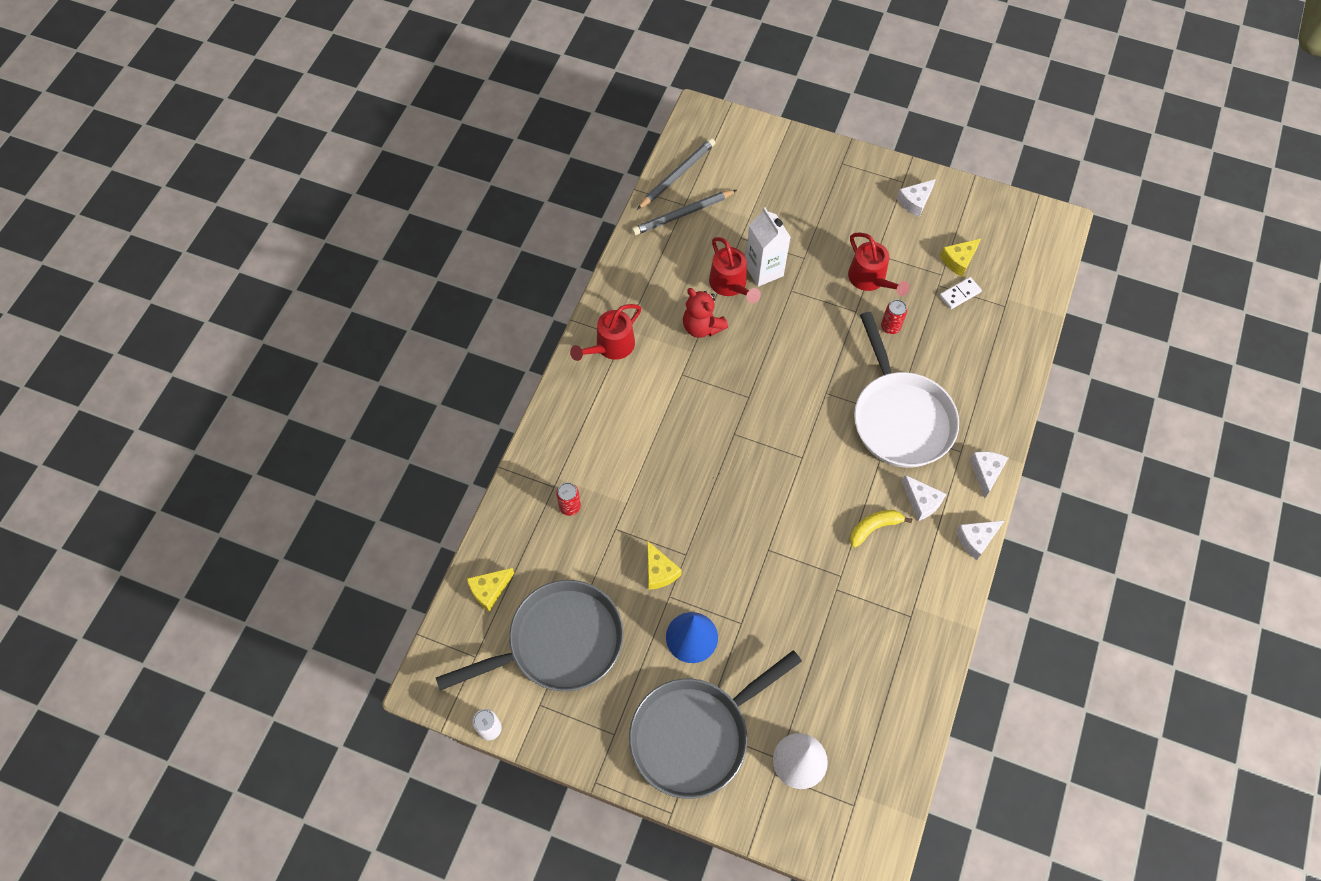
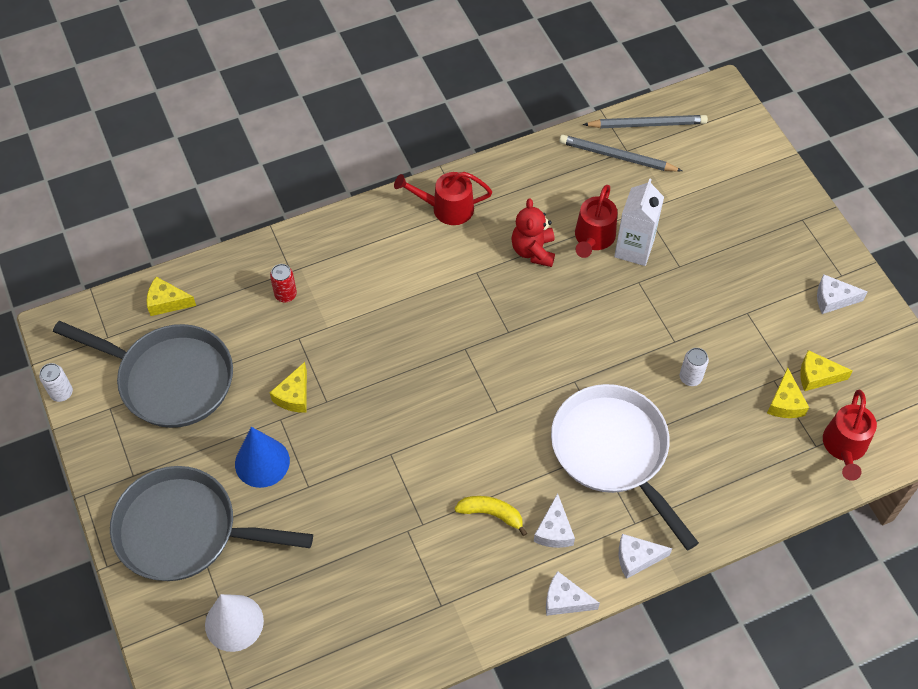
camera: 45 degrees right, 5 degrees down
(870, 279) = (717, 328): red watering can -> red watering can (844, 447)
(890, 327) = (690, 377): red can -> white can
(900, 417) = (614, 452): white pan -> white pan turned 120 degrees clockwise
(959, 294) = (785, 403): white domino -> yellow cheese
(986, 472) = (636, 558): white cheese -> white cheese turned 150 degrees counterclockwise

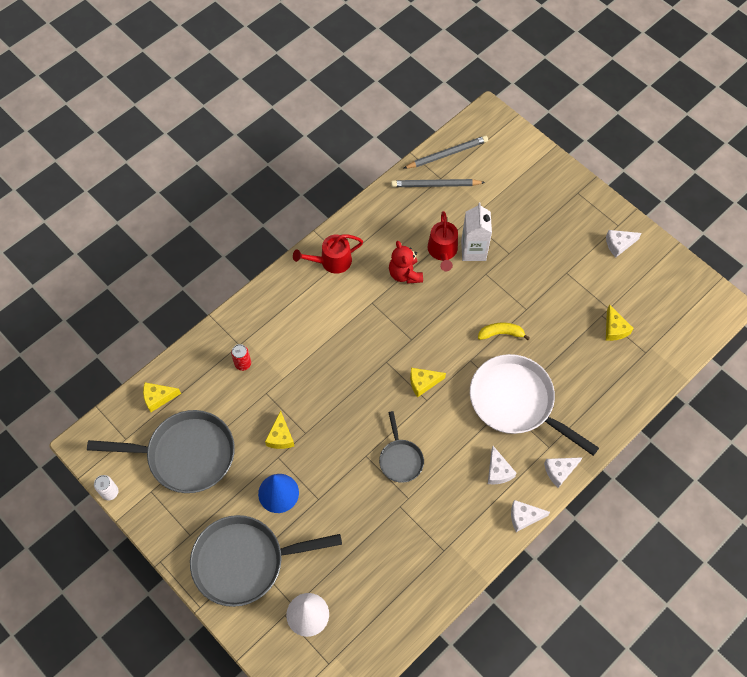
camera: 20 degrees left, 5 degrees up
(433, 473) = (400, 459): none -> grey pan
(491, 514) = (452, 474): yellow banana -> yellow banana (501, 333)
(690, 377) = (546, 331): white can -> none
(817, 376) = (628, 303): yellow cheese -> yellow cheese (423, 383)
(844, 447) = (663, 347): red watering can -> none

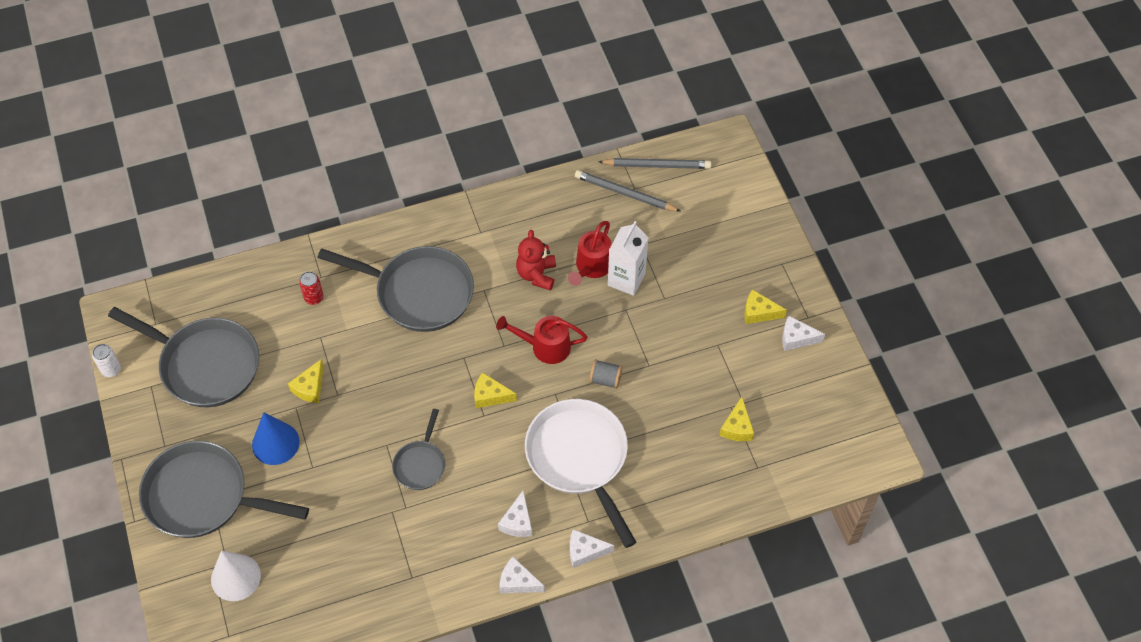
camera: 25 degrees right, 5 degrees down
(158, 398) = (210, 296): yellow cheese -> yellow cheese (759, 312)
(323, 325) = (418, 292): none -> grey pan
(331, 261) = (465, 230): red watering can -> red watering can (545, 346)
(501, 333) = (605, 379): yellow banana -> grey spool

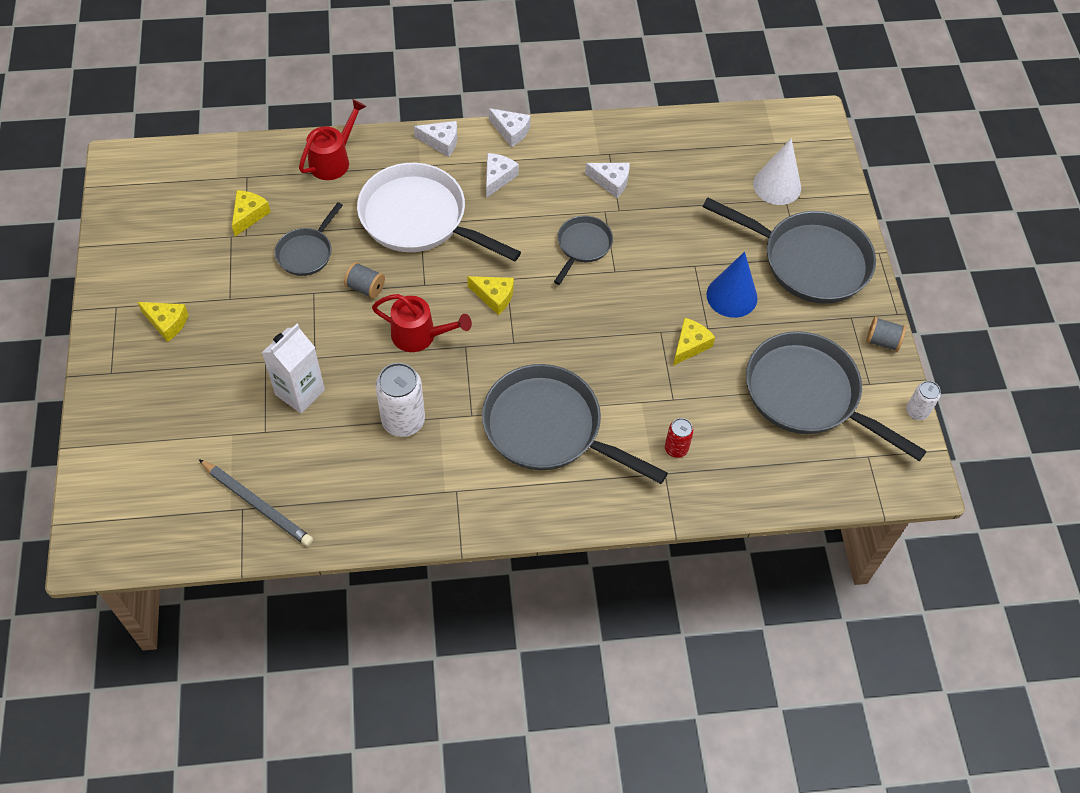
camera: 170 degrees left, 0 degrees up
(137, 428) = (882, 341): none -> grey spool
(536, 274) = (403, 421): red teddy bear -> white can
(579, 459) = (419, 219): white pan -> white pan turned 135 degrees clockwise
(591, 267) = (335, 415): red watering can -> red watering can (333, 160)
(657, 165) = (199, 536): grey pencil -> none
(669, 402) = (307, 252): none -> grey pan
(796, 338) = (141, 287): white cheese -> white cheese (611, 182)

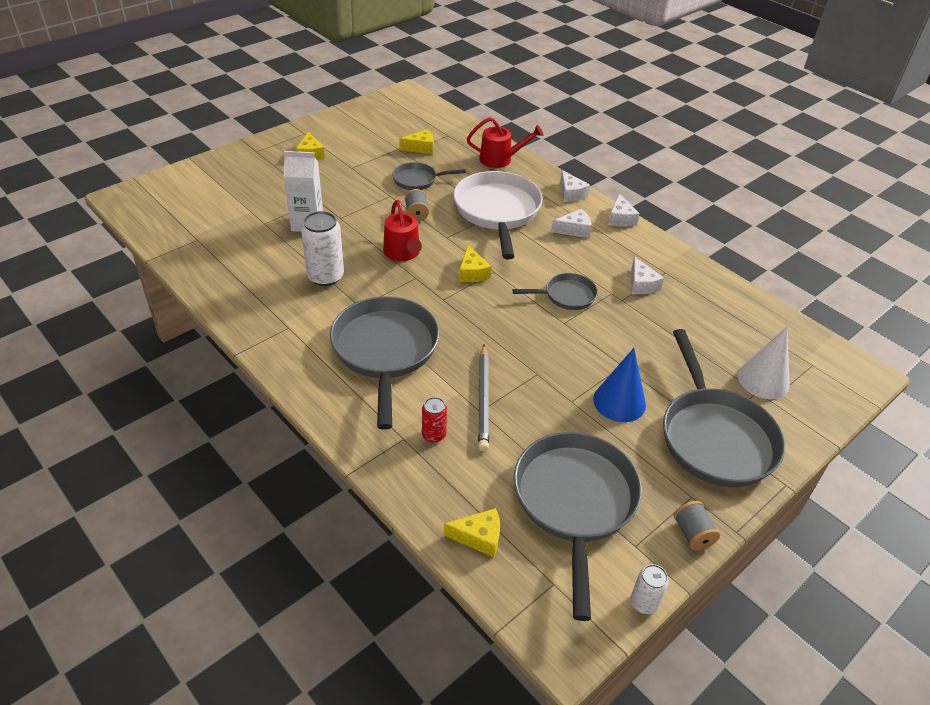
camera: 55 degrees right, 15 degrees down
(257, 504) = (205, 244): grey pencil -> grey pencil (483, 399)
(690, 345) = (542, 397): yellow cheese -> yellow cheese (479, 537)

